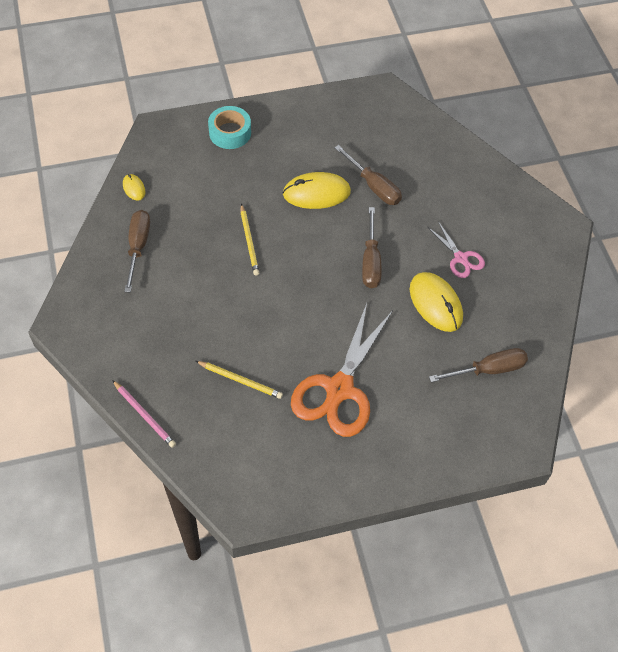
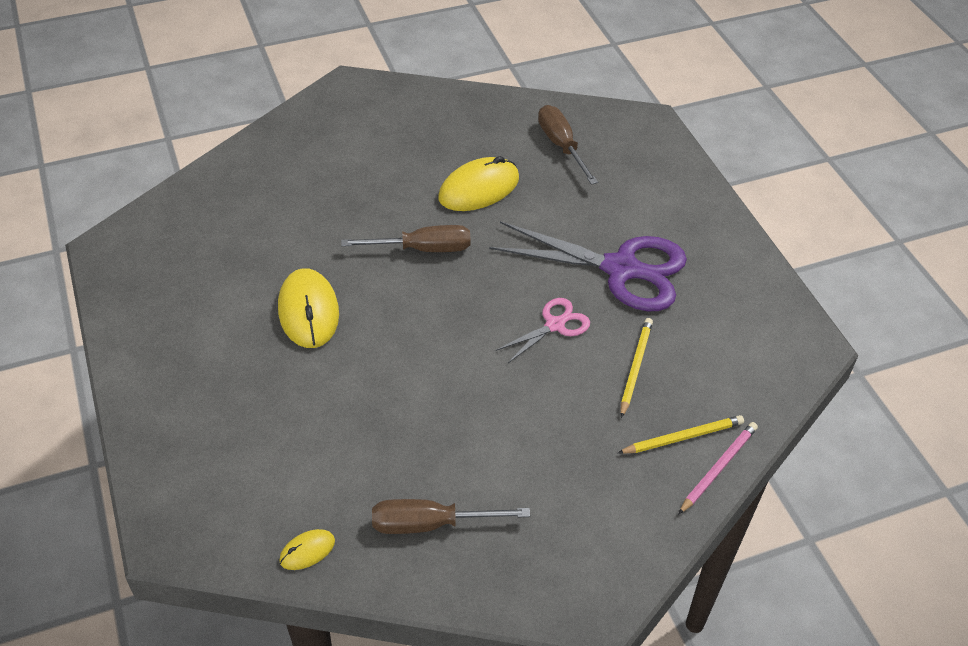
camera: 95 degrees left, 10 degrees down
(230, 132) = (184, 429): turquoise tape -> none
(249, 241) = (404, 381): yellow pencil -> yellow pencil (683, 437)
(339, 389) = (620, 269): orange scissors -> purple scissors
(374, 186) = (294, 251): brown screwdriver -> none
(460, 258) = (407, 168): pink scissors -> pink scissors (555, 325)

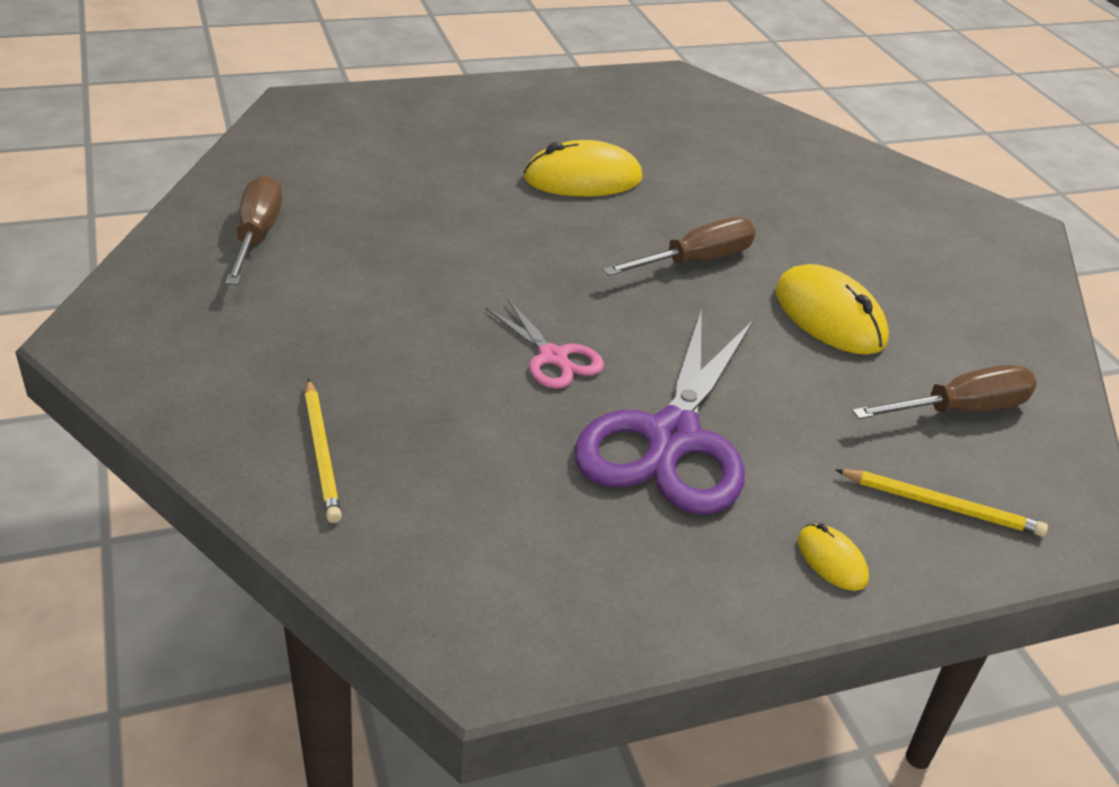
camera: 90 degrees right, 10 degrees down
(307, 551) = (254, 165): yellow mouse -> yellow mouse (832, 560)
(423, 249) = (695, 261): brown screwdriver -> brown screwdriver turned 120 degrees counterclockwise
(635, 367) = (464, 424): yellow pencil -> yellow pencil (941, 505)
(718, 468) = (255, 481): pink pencil -> none

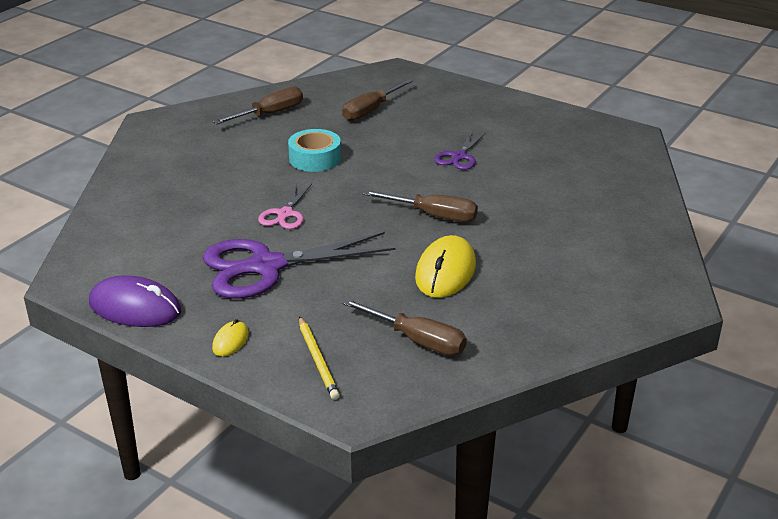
camera: 55 degrees right, 5 degrees down
(322, 453) = (144, 195): yellow pencil -> none
(377, 169) = (370, 110): none -> brown screwdriver
(438, 265) = (315, 158): none -> turquoise tape
(582, 178) = (459, 157): yellow mouse -> purple scissors
(650, 615) = (135, 307): none -> purple mouse

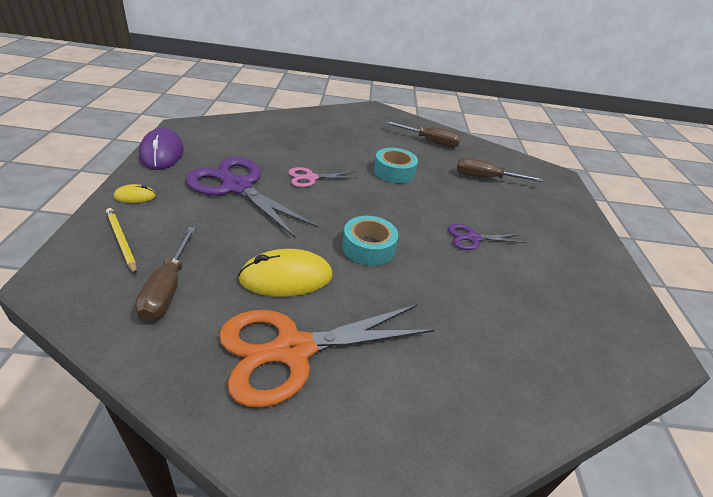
camera: 55 degrees right, 5 degrees up
(318, 360) = (121, 241): yellow pencil -> yellow pencil turned 105 degrees clockwise
(433, 215) = (368, 247): brown screwdriver -> turquoise tape
(536, 289) = (293, 350): none -> orange scissors

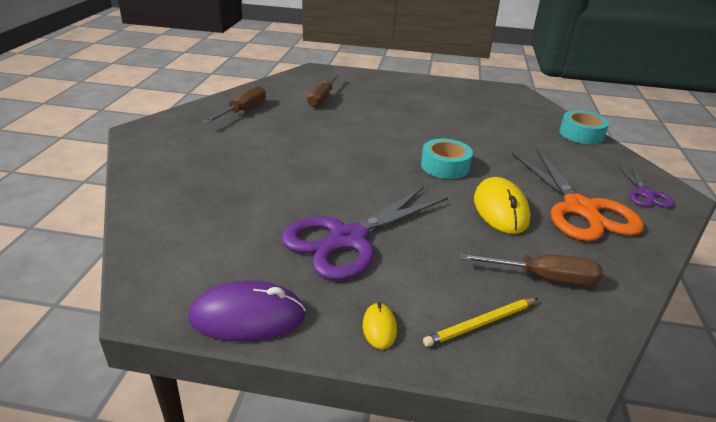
camera: 80 degrees left, 5 degrees down
(311, 178) = (324, 187): pink scissors -> none
(394, 172) = (310, 138): turquoise tape -> turquoise tape (581, 134)
(473, 238) = (419, 120): purple scissors -> purple scissors (645, 194)

